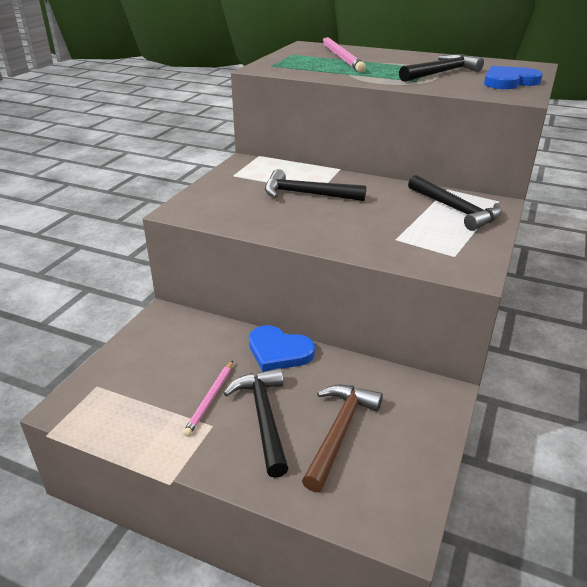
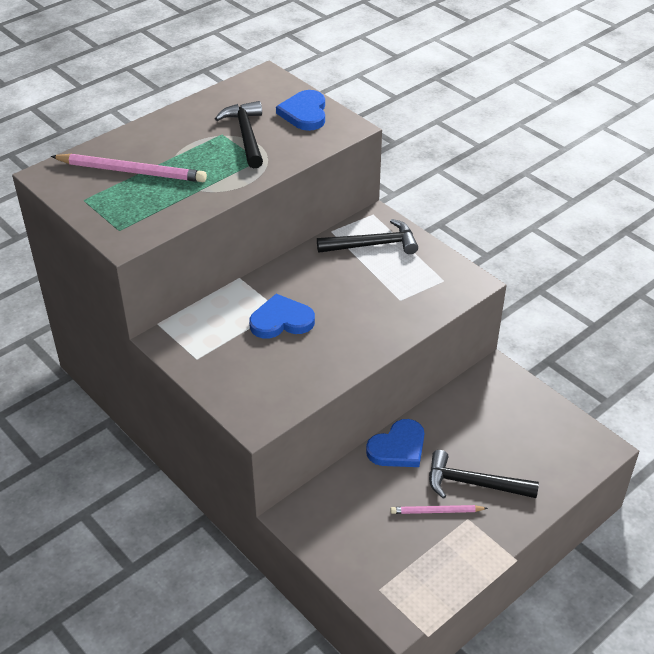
camera: 65 degrees left, 10 degrees up
(210, 399) = (436, 511): pink pencil -> pink pencil turned 135 degrees clockwise
(307, 194) = (281, 320): black hammer -> blue heart
(339, 432) = (508, 445): brown hammer -> none

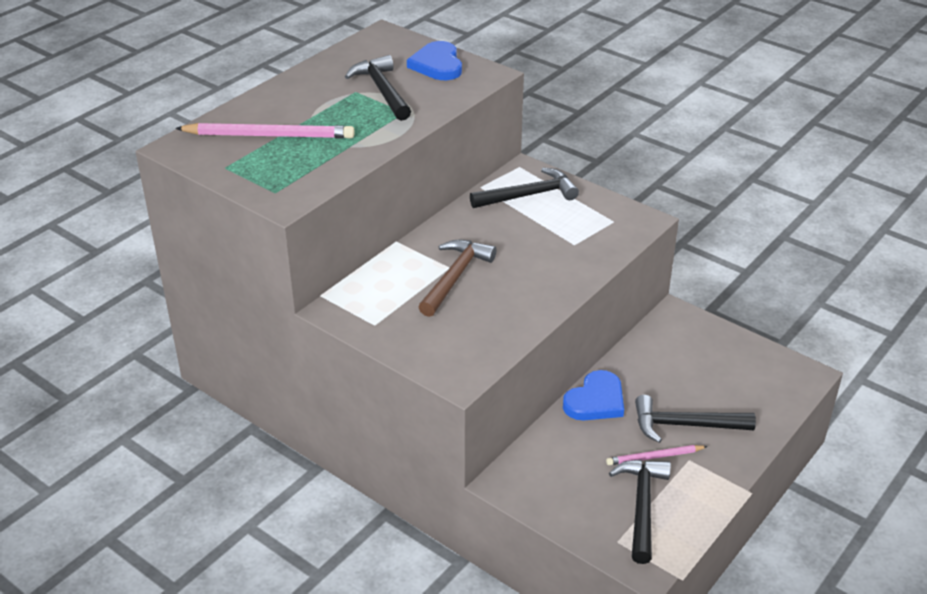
camera: 10 degrees left, 5 degrees down
(281, 320) = (455, 277): blue heart -> brown hammer
(411, 559) = (642, 506): none -> black hammer

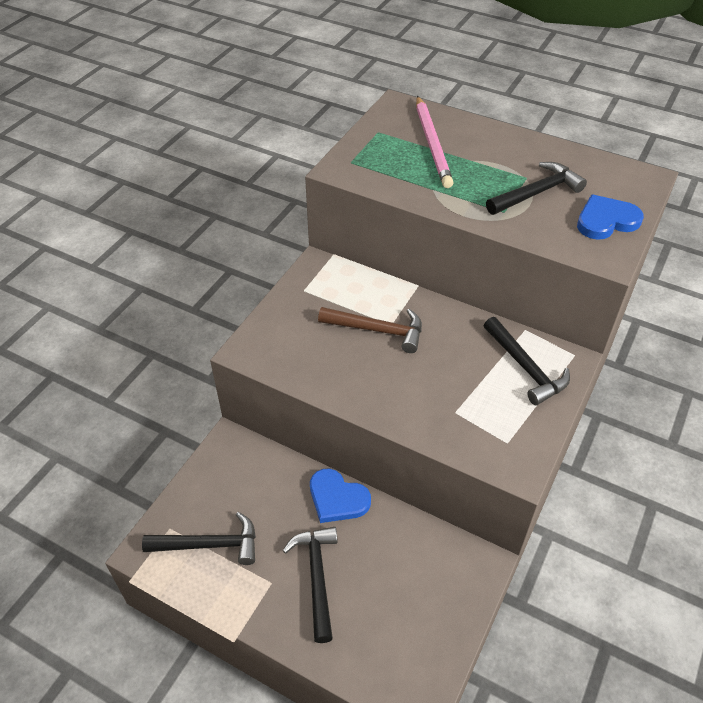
camera: 80 degrees right, 10 degrees up
(654, 457) = (271, 552): pink pencil -> none

